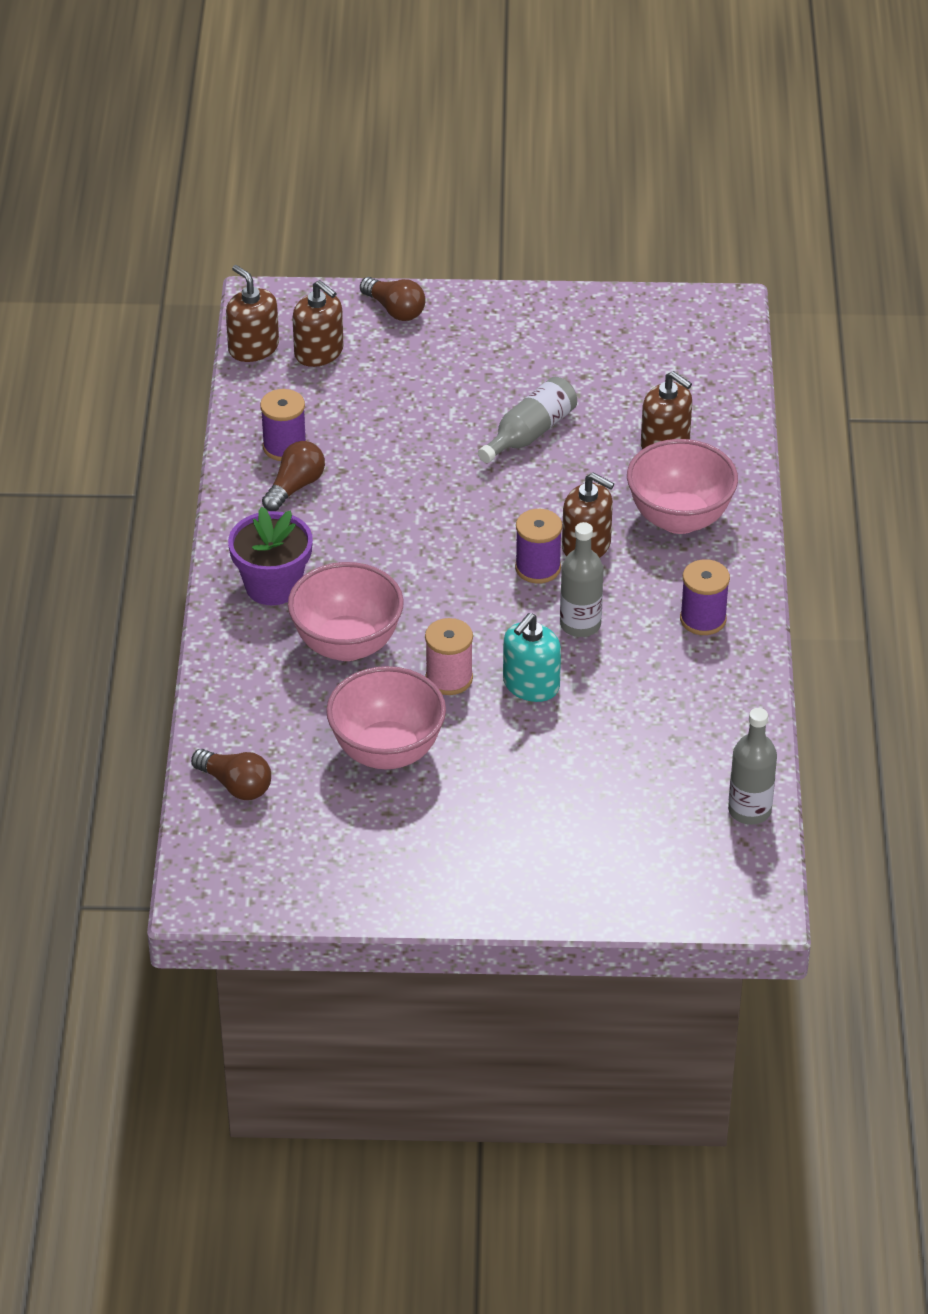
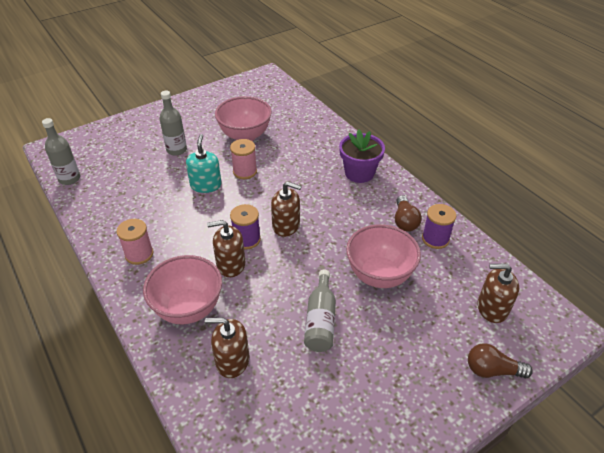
camera: 145 degrees right, 0 degrees up
(235, 785) = (290, 104): brown light bulb -> none
(253, 348) = (527, 290): brown soap dispenser -> brown soap dispenser (286, 225)
(347, 645) = (301, 165): pink bowl -> pink bowl (379, 275)
(580, 624) = (203, 221): grey bottle -> grey bottle (176, 150)
(703, 619) = (139, 254): purple spool -> pink spool

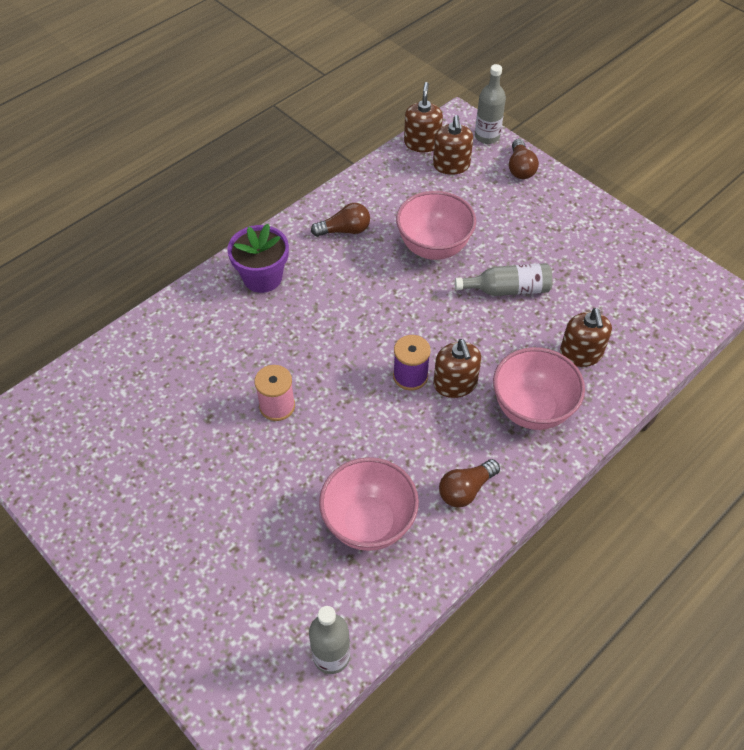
camera: 100 degrees left, 10 degrees up
(139, 254) = (466, 489): pink spool -> brown light bulb
(176, 150) = (234, 513): grey bottle -> grey bottle (487, 136)
(206, 185) = (314, 448): turquoise soap dispenser -> none
(245, 136) = (189, 424): pink bowl -> pink bowl (369, 523)
(286, 225) = (376, 340): brown soap dispenser -> brown soap dispenser (422, 143)
(435, 239) = (368, 204): purple spool -> none

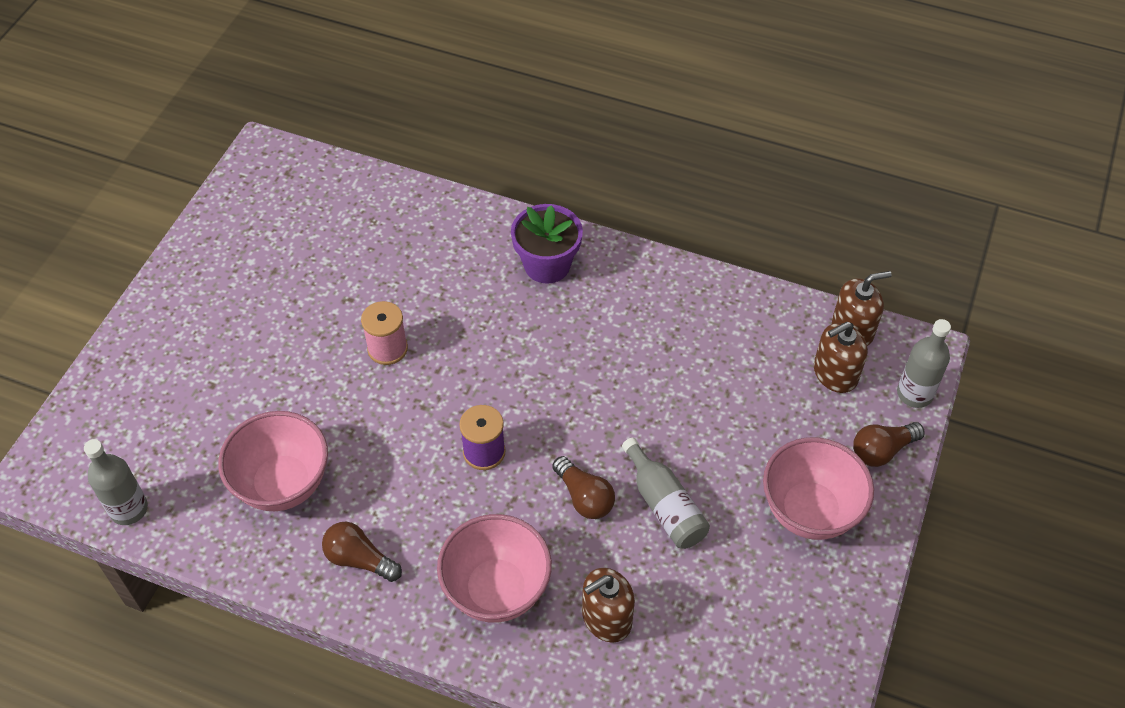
camera: 65 degrees right, 0 degrees up
(344, 230) = (659, 309): brown light bulb -> brown light bulb (584, 497)
(433, 247) = (685, 405): pink bowl -> pink bowl (809, 511)
(455, 384) = (495, 499): brown soap dispenser -> none

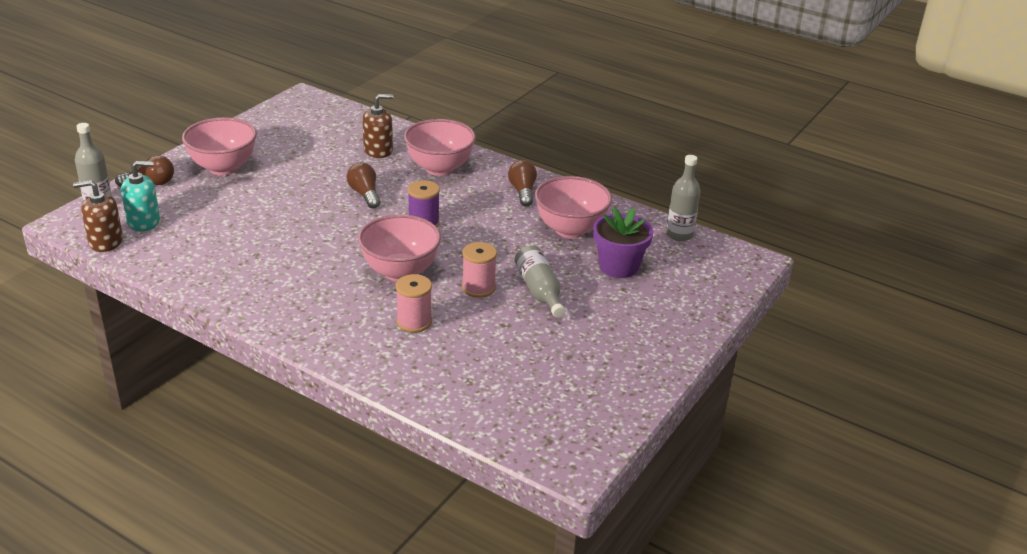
camera: 170 degrees left, 20 degrees down
(359, 559) = (522, 192): brown light bulb -> brown light bulb turned 135 degrees counterclockwise
(448, 283) = (414, 322): none -> pink spool
(486, 354) = (400, 272): none -> pink bowl
(547, 265) = (321, 320): purple flower pot -> purple flower pot (618, 266)
(664, 505) = (314, 183): grey bottle -> grey bottle (539, 291)
(835, 373) = (144, 221): brown soap dispenser -> turquoise soap dispenser

